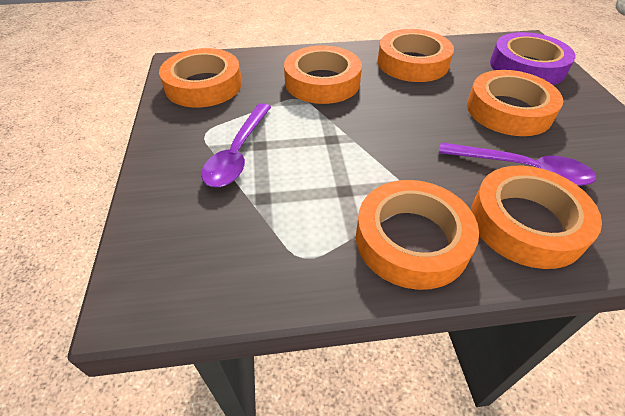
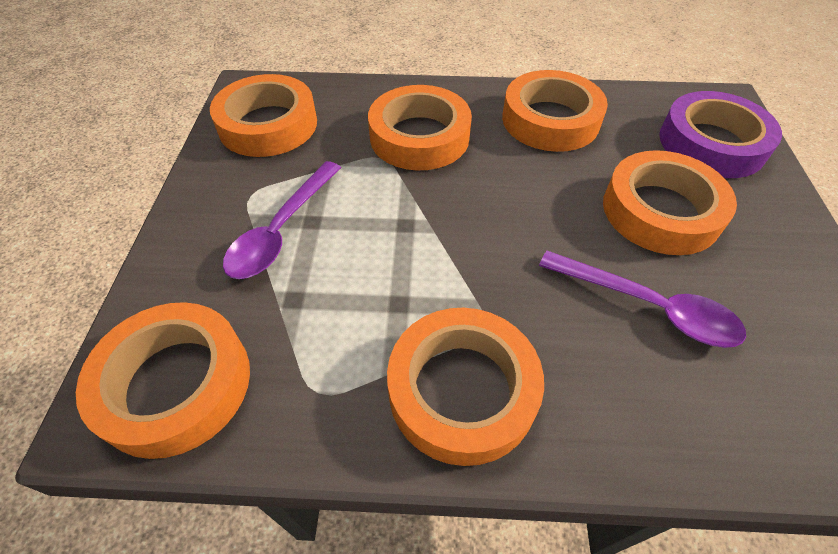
camera: 10 degrees right, 5 degrees up
(526, 223) = (625, 389): orange tape -> orange tape (175, 384)

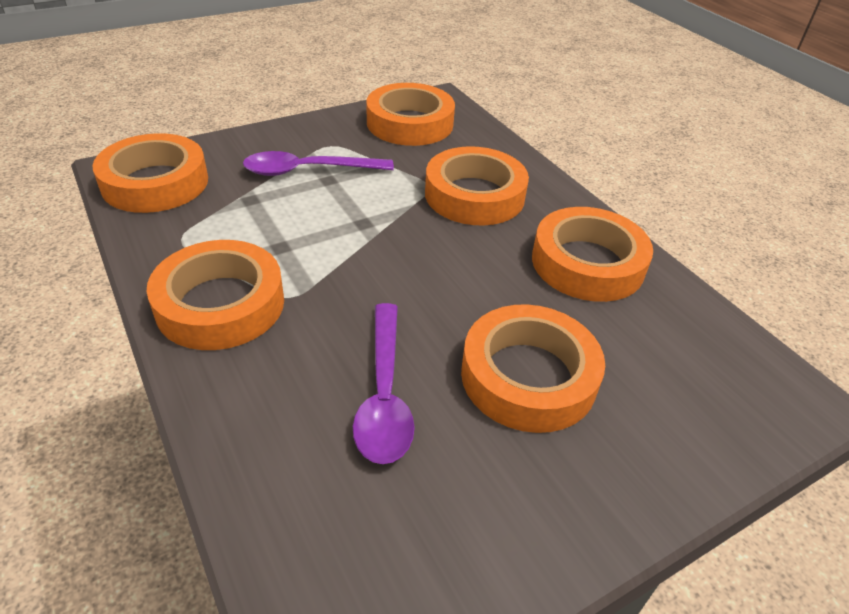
camera: 55 degrees right, 10 degrees down
(711, 143) = (693, 398): purple tape -> none

